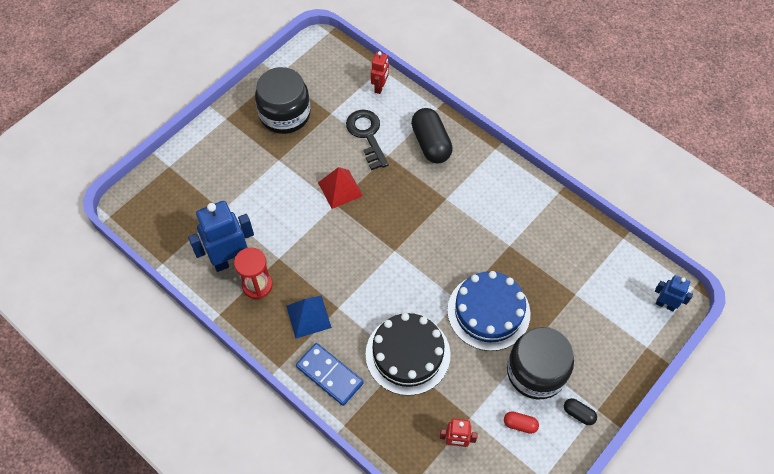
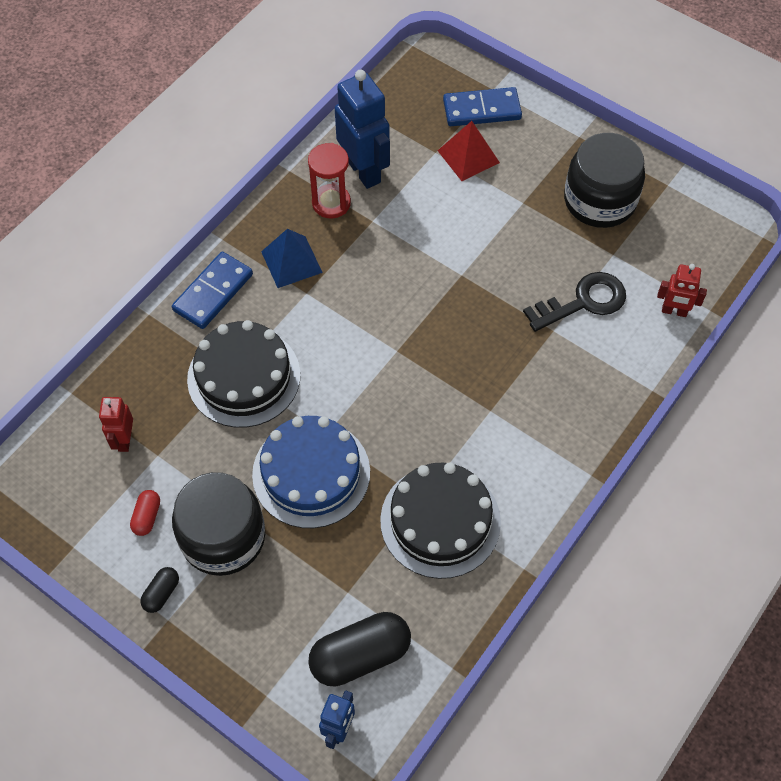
camera: 85 degrees right, 0 degrees up
(187, 175) = (482, 109): none -> blue domino
(340, 189) = (486, 278): red pyramid -> red pyramid (468, 156)
(431, 143) = (584, 385): black capsule -> black capsule (360, 655)
(525, 235) = (440, 521): none -> black cake

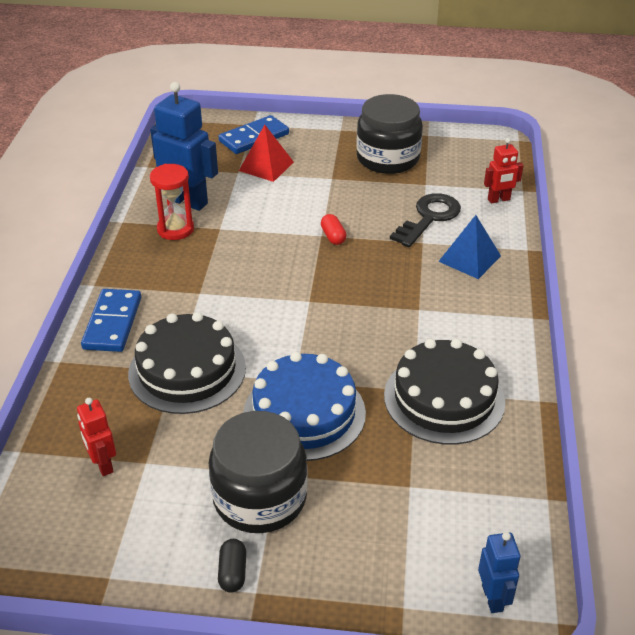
camera: 30 degrees left, 20 degrees down
(147, 516) = (171, 516): red capsule -> red capsule (333, 236)
(291, 262) = (170, 277): blue pyramid -> blue pyramid (469, 258)
(360, 655) = (462, 529): black capsule -> none

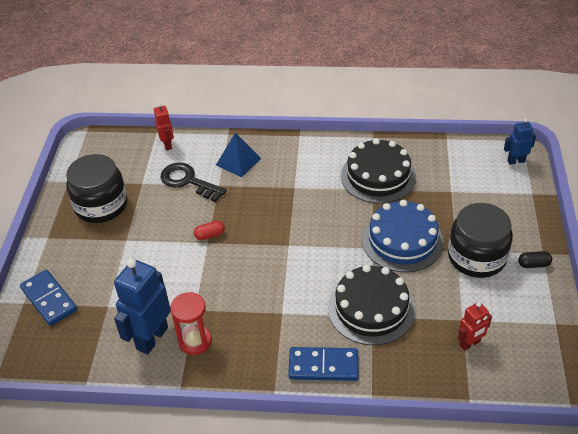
camera: 90 degrees left, 5 degrees up
(266, 166) = (101, 286): red pyramid -> none

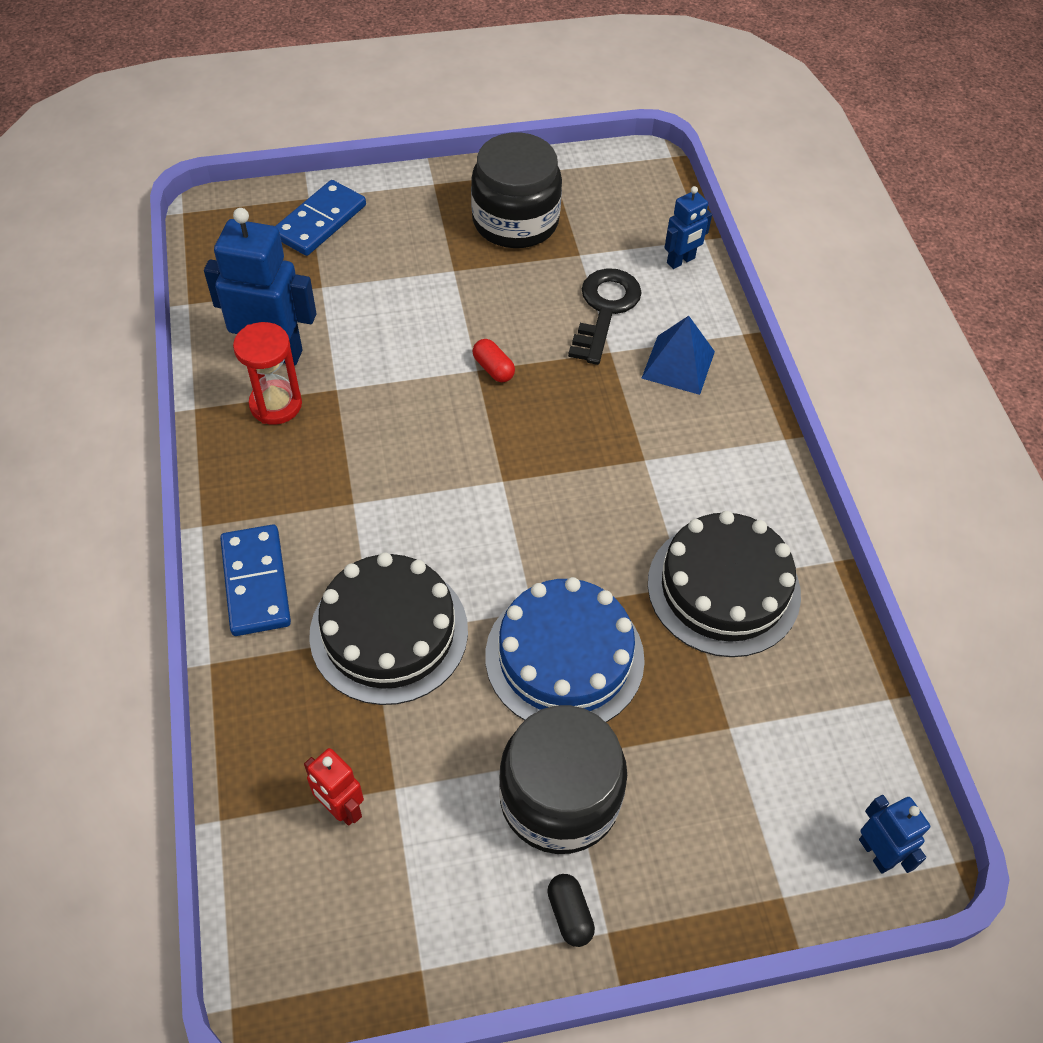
camera: 70 degrees right, 10 degrees up
(167, 144) = (681, 261): red robot -> blue robot

